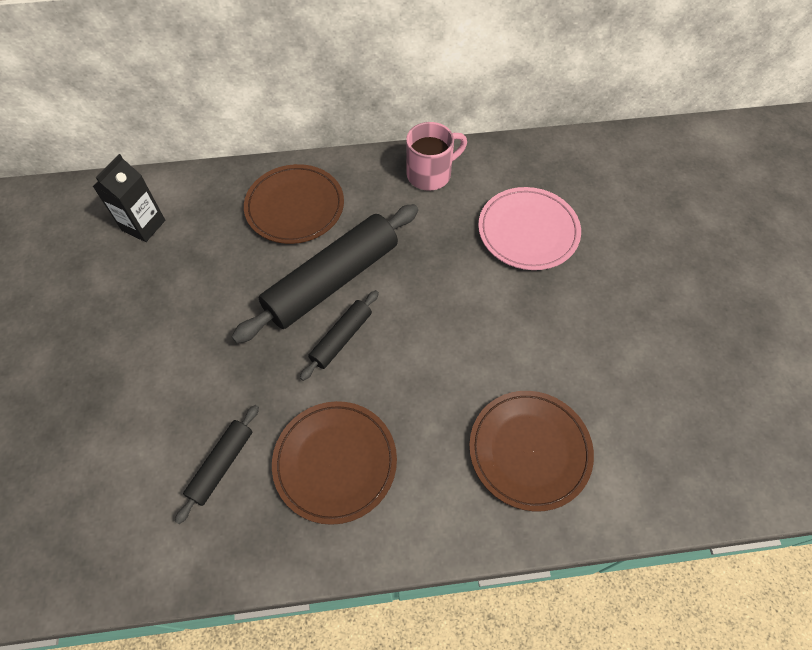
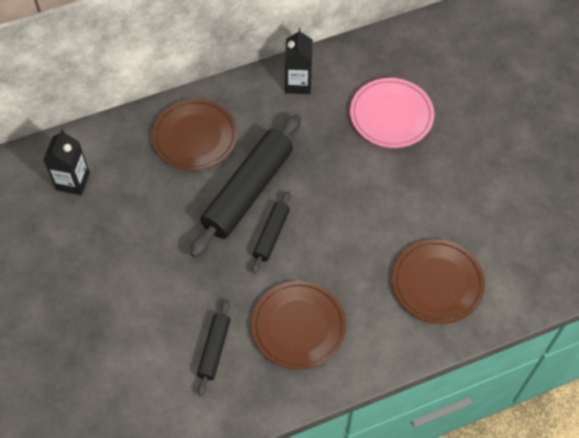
camera: 15 degrees left, 0 degrees up
(430, 174) = (298, 83): pink mug -> black carton

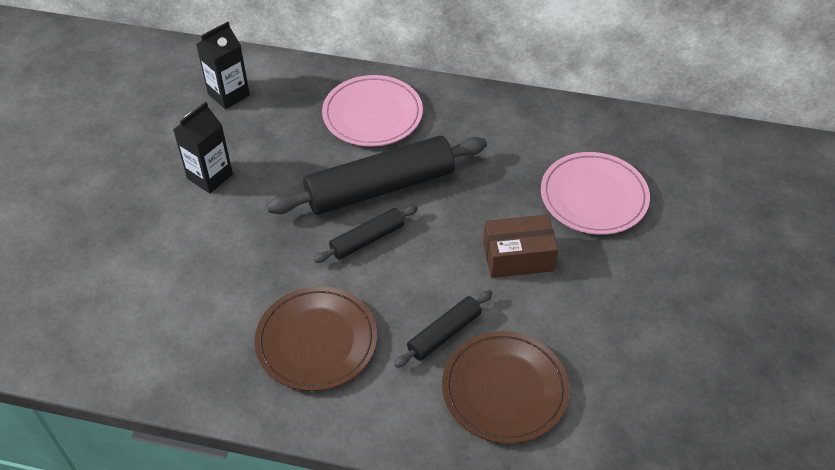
camera: 35 degrees right, 10 degrees down
(195, 137) = (372, 114): brown plate -> pink plate
(214, 349) = (215, 311): black rolling pin -> black rolling pin (444, 333)
(298, 83) = (517, 119): black carton -> black carton (210, 176)
(377, 188) = (518, 256): none -> brown box

